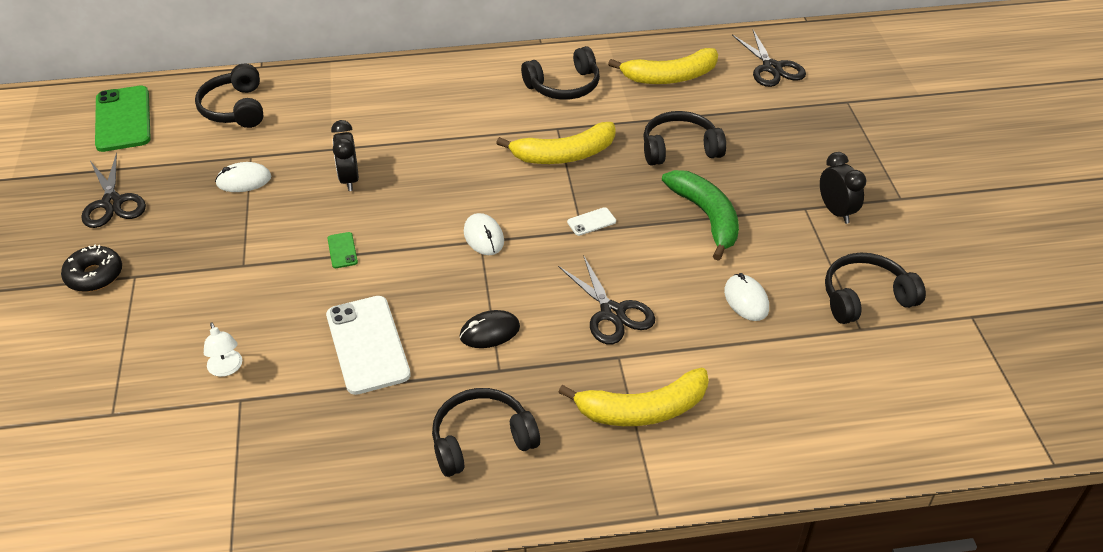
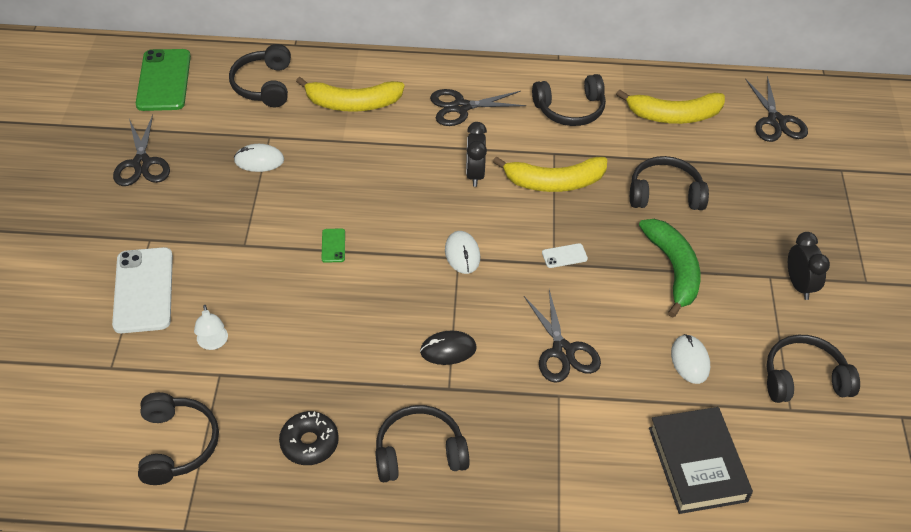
camera: 10 degrees right, 5 degrees up
(94, 275) = (116, 233): black donut -> black donut (309, 443)
(204, 481) = (177, 444): none -> black headphones
(349, 179) = (353, 175): black clock -> black clock (475, 174)
(367, 345) = (338, 342): white phone -> white phone (143, 290)
(451, 100) = (461, 107): none -> black scissors
(642, 409) = (568, 451): yellow banana -> yellow banana (353, 103)
(780, 398) = (697, 464): none -> black book

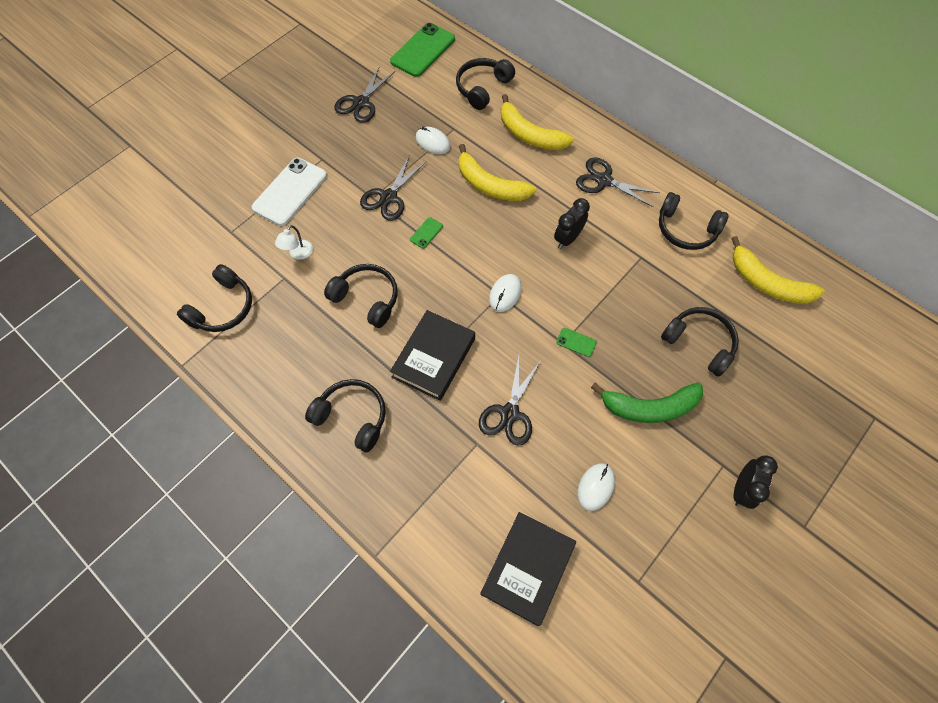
camera: 40 degrees right, 15 degrees up
(309, 443) = (294, 361): black donut -> none
(448, 350) = (433, 357): black mouse -> black book
(554, 182) = (621, 280): yellow banana -> yellow banana (490, 185)
(564, 256) = (576, 342): white phone -> green phone
(673, 269) = (649, 407): green banana -> green banana turned 60 degrees clockwise
(776, 121) = (854, 340): black scissors -> black scissors (389, 197)
(804, 379) = (672, 566): black headphones -> black headphones (367, 298)

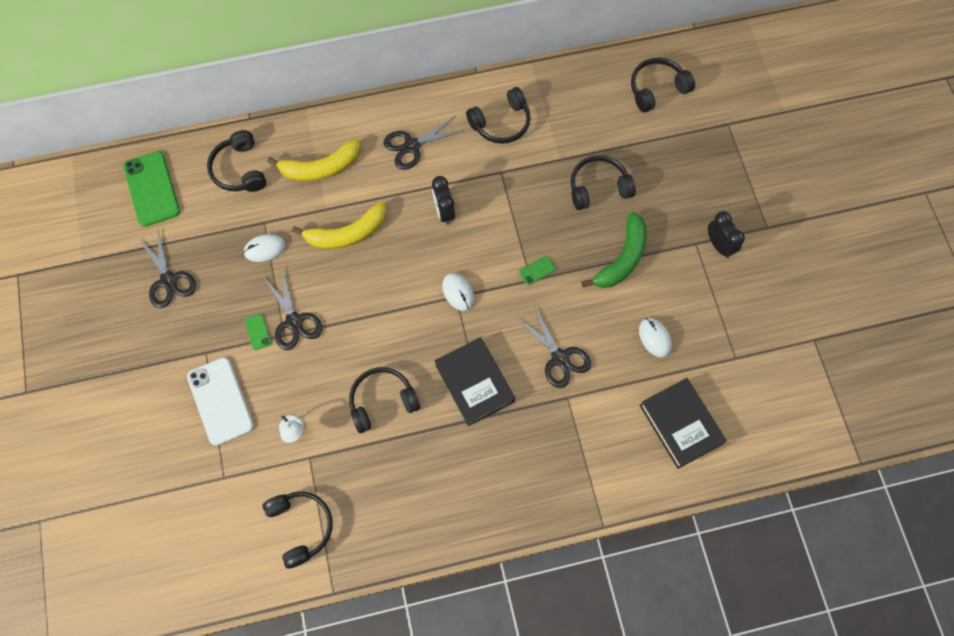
camera: 55 degrees left, 5 degrees up
(352, 417) = (481, 477): black headphones -> black headphones (657, 89)
(426, 233) = (355, 314): green phone -> green phone (258, 332)
(767, 283) = (586, 105): yellow banana -> none

